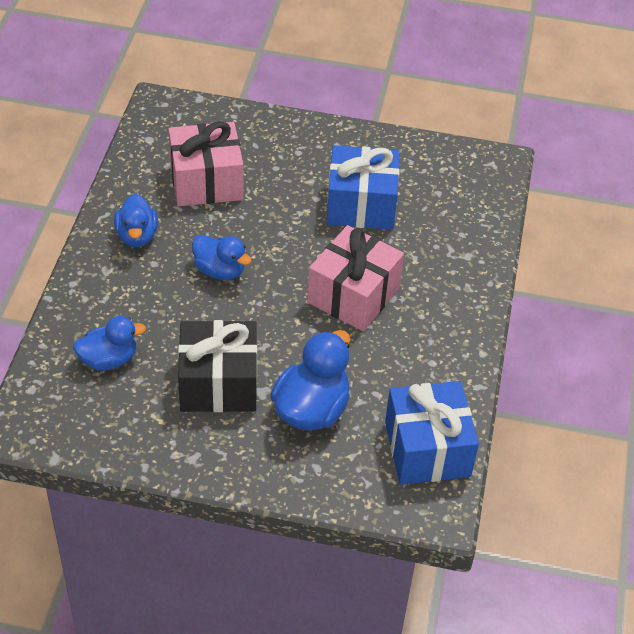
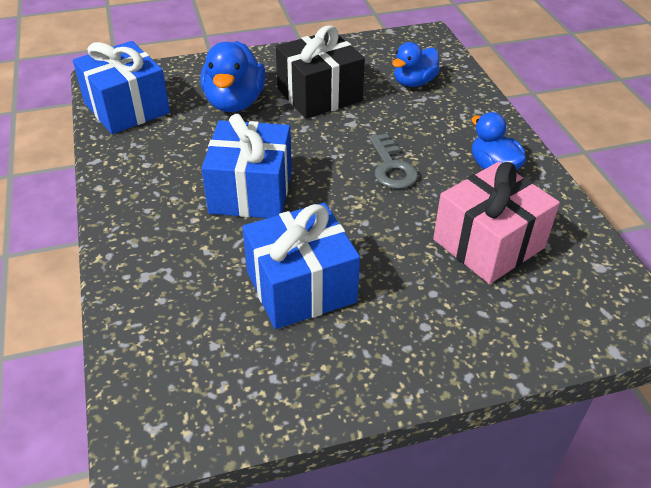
camera: 155 degrees right, 5 degrees down
(220, 270) = (391, 167): blue duck -> grey key
(353, 295) = (251, 191): pink gift -> blue gift

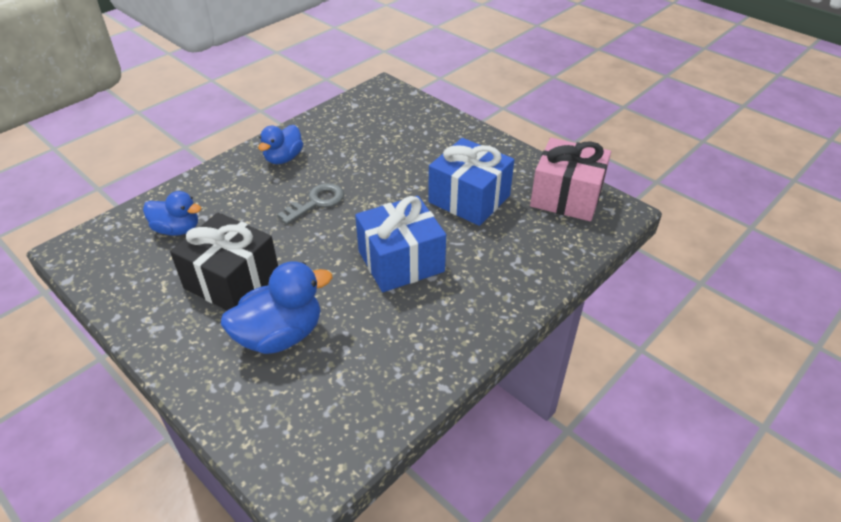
camera: 120 degrees left, 0 degrees up
(127, 108) = (344, 421): blue gift -> none
(488, 243) = (366, 142): pink gift -> pink gift (566, 197)

